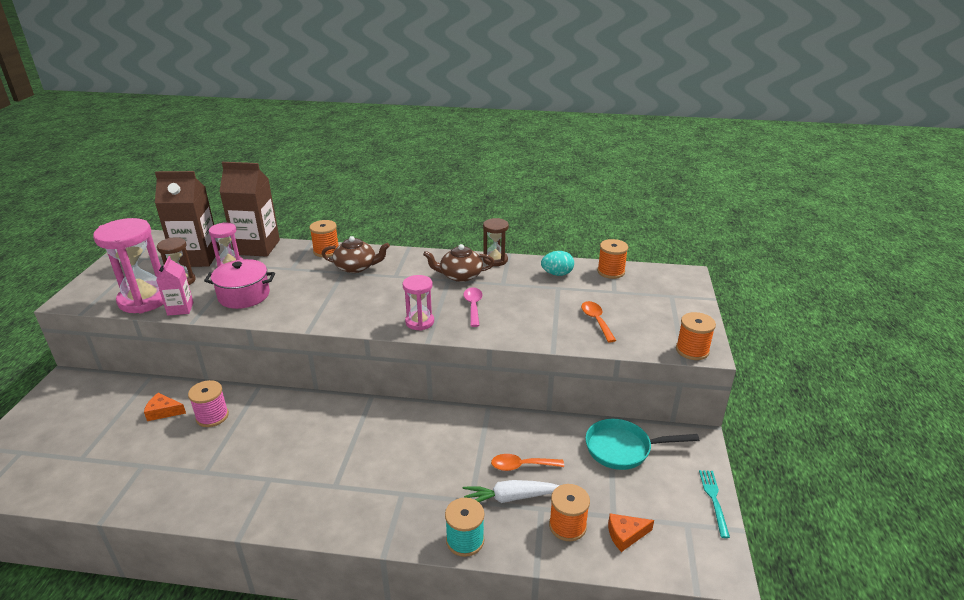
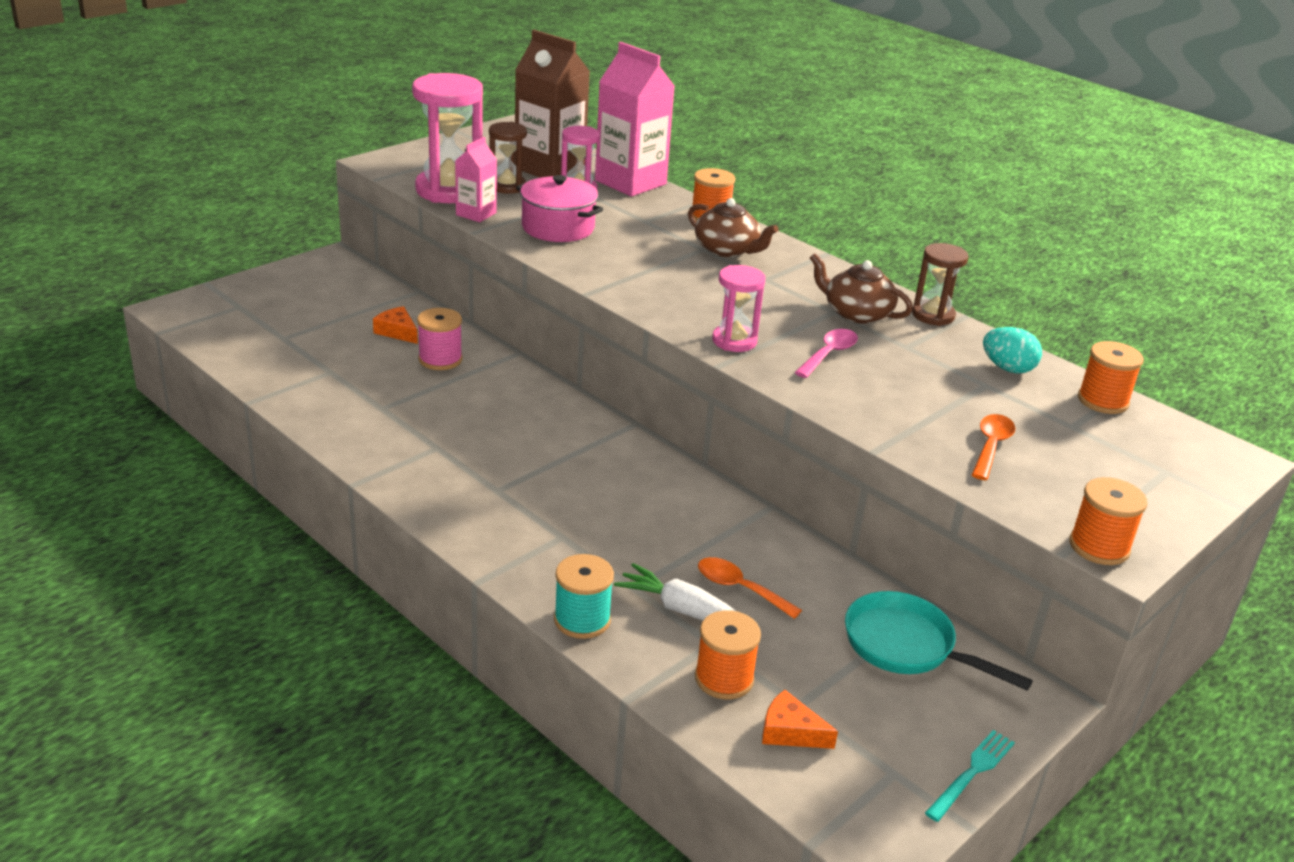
camera: 35 degrees right, 0 degrees up
(257, 247) = (630, 182): brown carton -> pink carton

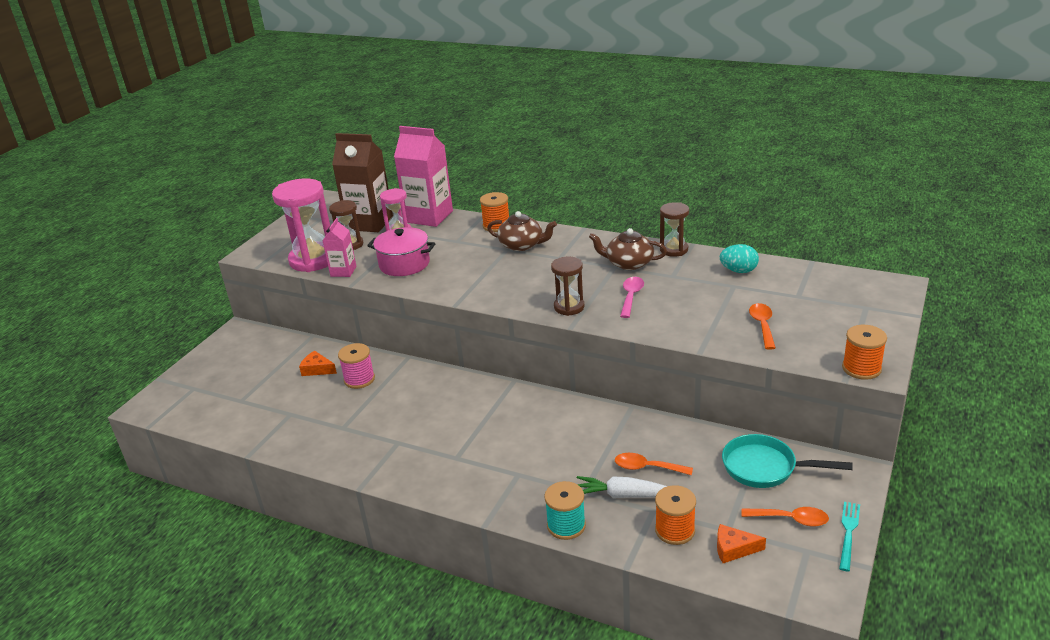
camera: 15 degrees left, 0 degrees up
(734, 341) = (569, 307): pink hourglass -> brown hourglass
(898, 724) = (790, 519): none -> orange spoon
(1103, 401) = (804, 274): orange spool -> none

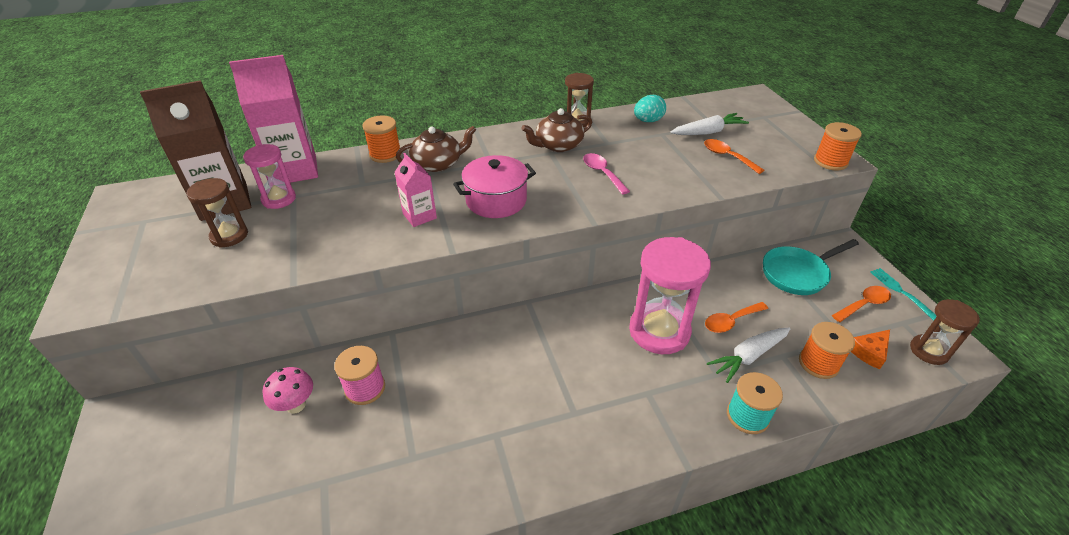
camera: 45 degrees left, 10 degrees up
(313, 260) = (197, 274): pink hourglass -> pink hourglass (659, 331)
(317, 369) = (296, 405): orange cheese -> pink mushroom
(343, 271) = (261, 271): pink carton -> pink carton (419, 216)
(404, 264) = (332, 231): pink pot -> pink pot (496, 200)
(569, 307) = (565, 205): brown hourglass -> brown hourglass (929, 351)
(780, 300) = (708, 132): none -> white carrot

